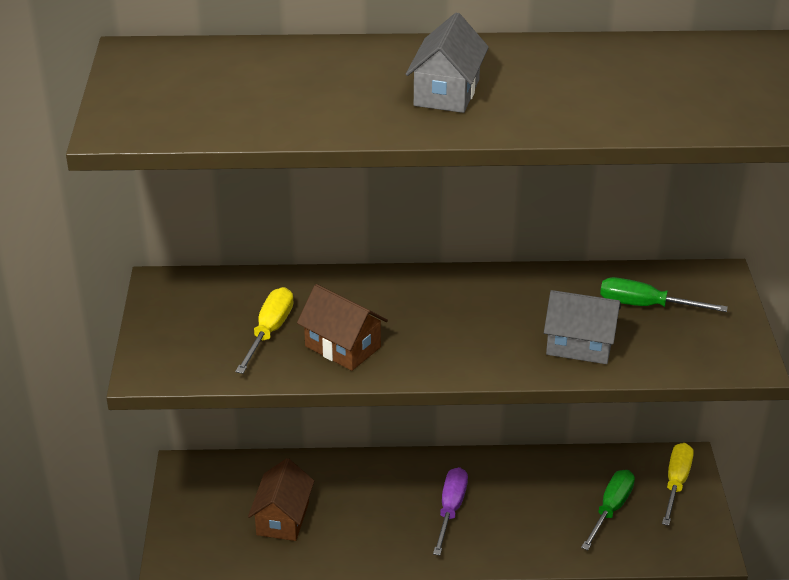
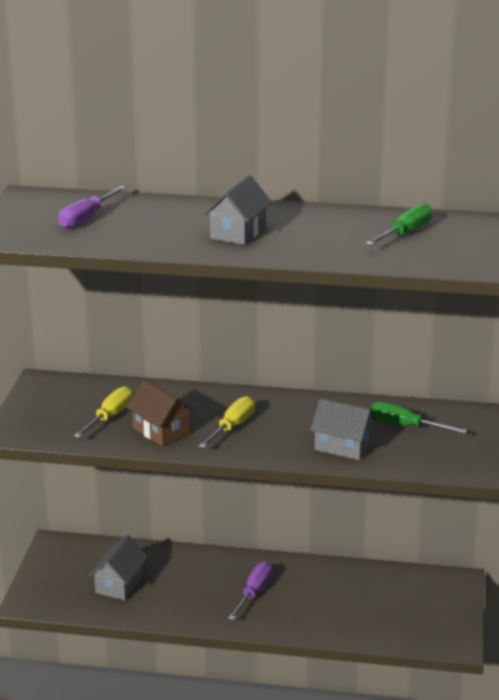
camera: 10 degrees right, 10 degrees down
(231, 85) = (86, 218): none -> purple screwdriver
(283, 518) = (119, 584): brown house -> grey house
(611, 509) = (384, 606): green screwdriver -> green screwdriver (405, 233)
(676, 483) = (445, 594): yellow screwdriver -> yellow screwdriver (232, 427)

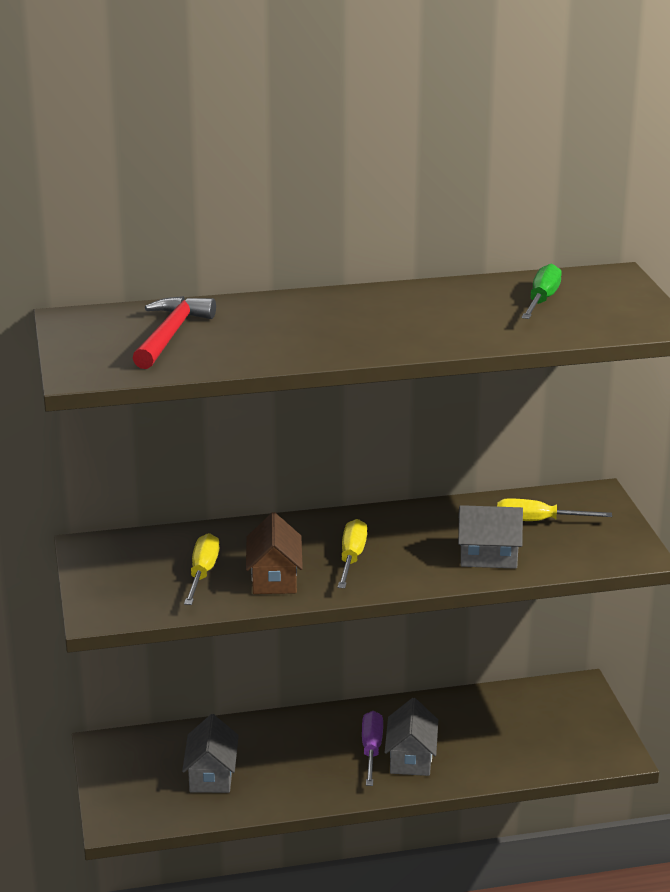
camera: 20 degrees left, 0 degrees up
(86, 218) = (170, 335): purple screwdriver -> red hammer
(161, 431) = (274, 578): brown house -> brown house turned 60 degrees clockwise
(238, 233) = (361, 326): grey house -> grey house (411, 758)
(405, 426) = (538, 521): green screwdriver -> yellow screwdriver

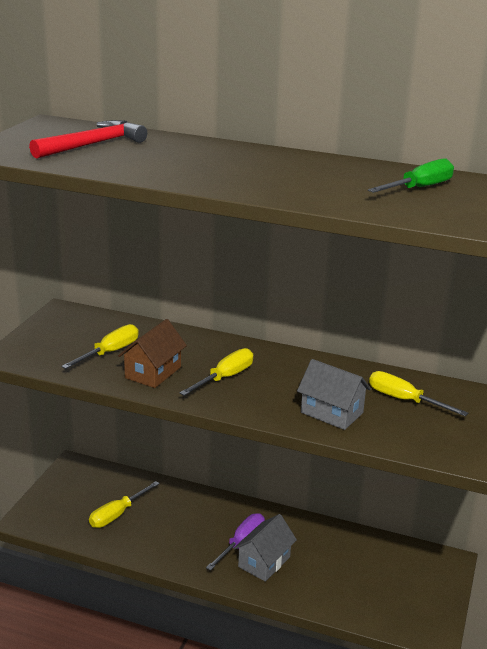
camera: 30 degrees right, 0 degrees up
(211, 775) = (117, 514): grey house -> yellow screwdriver

